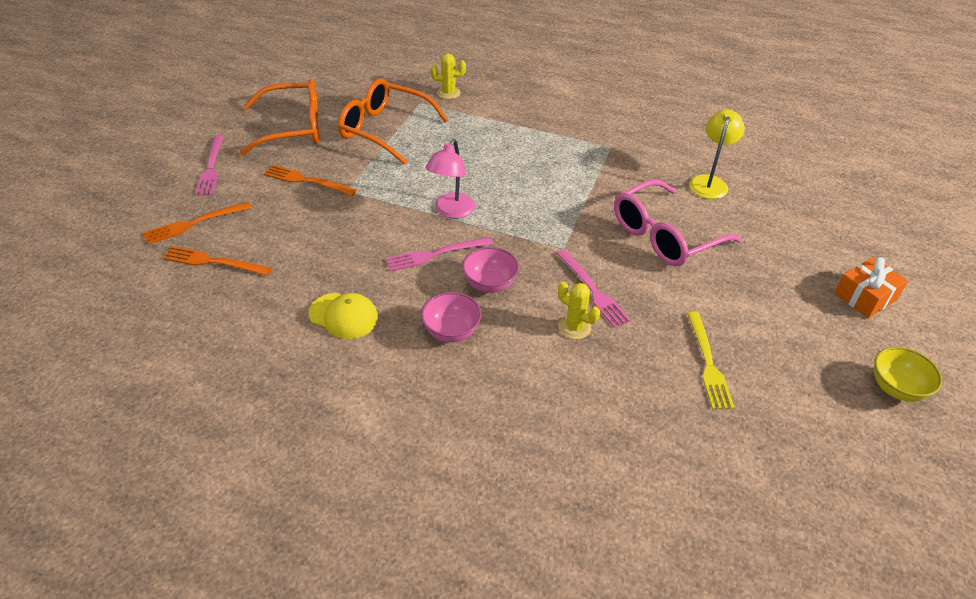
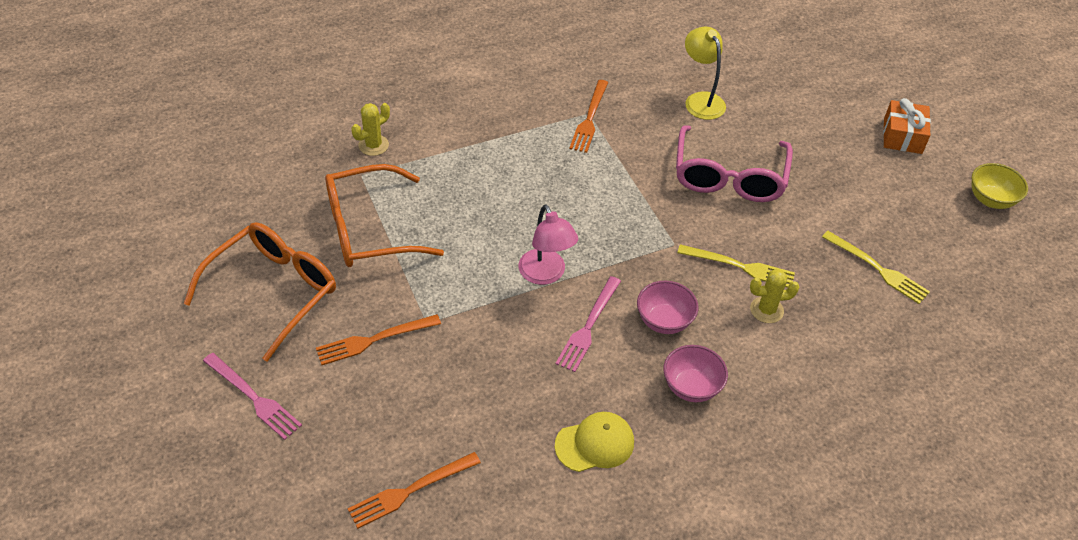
camera: 45 degrees left, 5 degrees up
(194, 223) = (331, 469): orange fork -> orange fork (589, 119)
(593, 290) = (740, 267): pink fork -> yellow fork

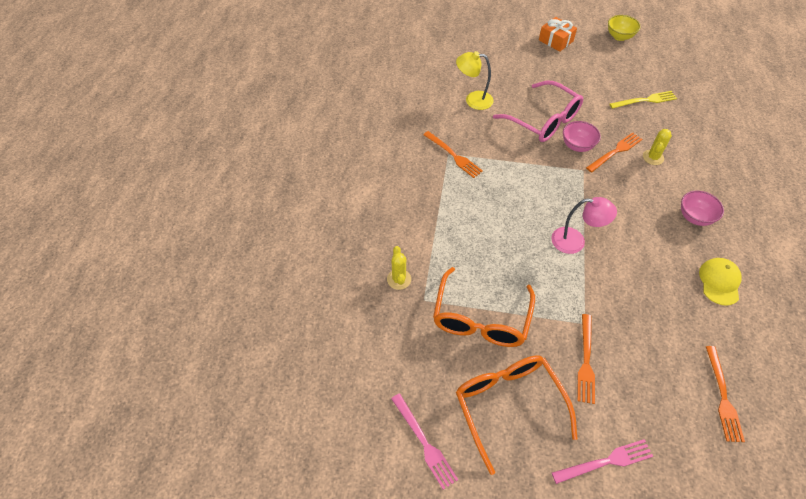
camera: 55 degrees left, 5 degrees up
(588, 326) = (628, 241): pink fork -> pink fork (424, 443)
(664, 321) = (640, 204): pink bowl -> pink bowl (577, 146)
(740, 267) = (615, 151): yellow fork -> orange fork

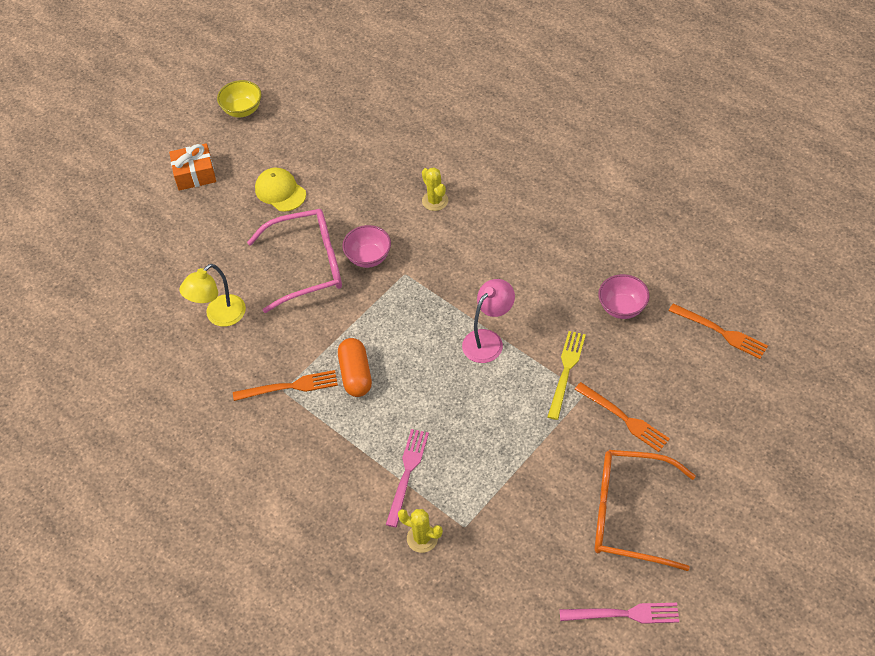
camera: 55 degrees left, 0 degrees up
(481, 318) = (521, 483): orange glasses -> none
(488, 183) = (355, 374): none -> orange capsule
(606, 462) = (727, 466): pink fork -> pink fork (407, 473)
(615, 151) = (402, 228): orange fork -> none
(645, 100) = (355, 153): yellow fork -> yellow fork (566, 371)
(694, 217) = (531, 218): pink bowl -> pink bowl (622, 307)
(719, 282) = (612, 251): yellow cap -> yellow cap (280, 191)

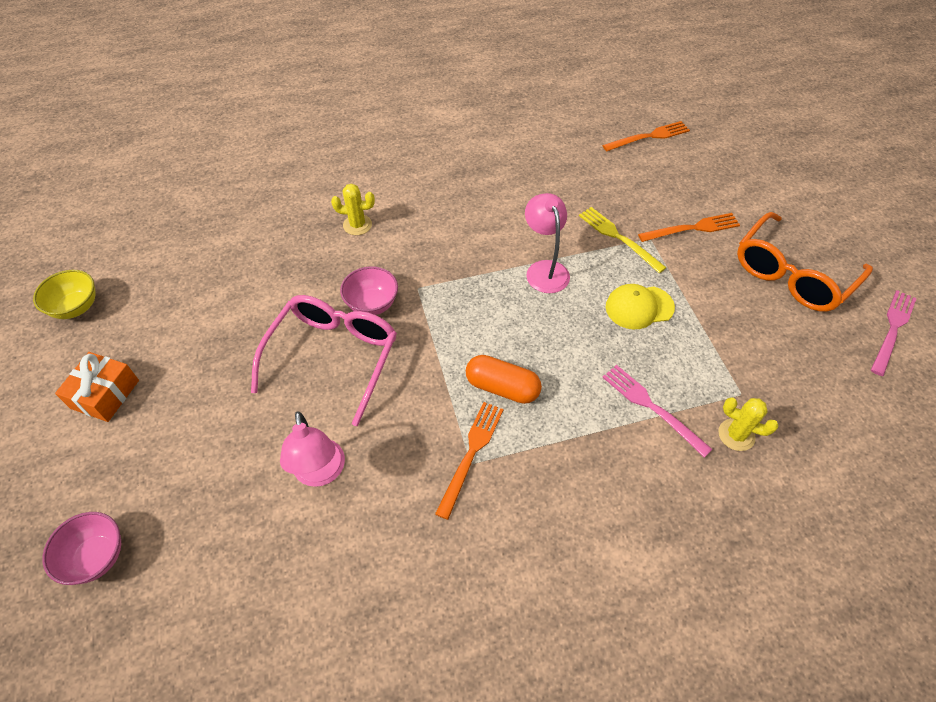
camera: 60 degrees left, 0 degrees up
(219, 316) = (320, 473): yellow lamp -> pink lamp
(280, 191) = (217, 331): yellow cap -> yellow cap (639, 307)
(422, 538) = (736, 435): yellow cactus -> yellow cactus turned 60 degrees clockwise
(622, 307) = (581, 174): pink bowl -> pink bowl (96, 557)

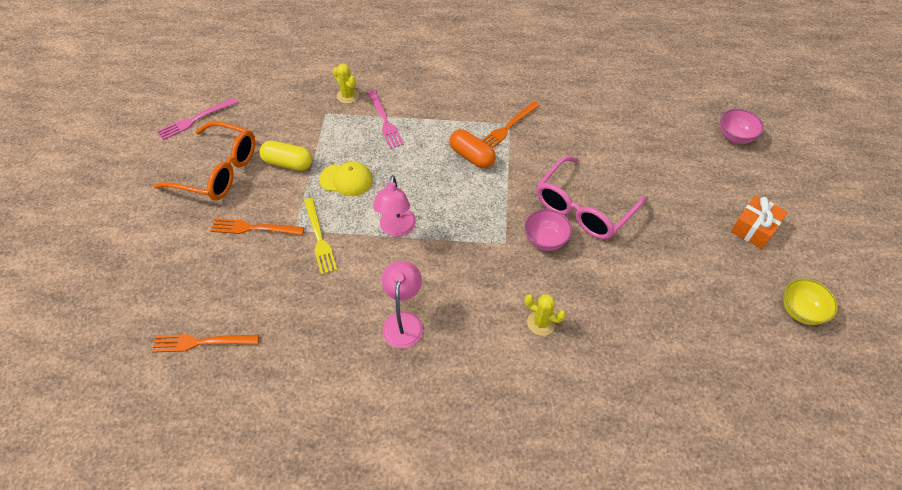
camera: 160 degrees left, 0 degrees up
(320, 473) = (602, 142): pink lamp -> pink lamp (404, 321)
(723, 307) = (288, 163): none -> yellow capsule
(792, 274) = (217, 171): orange glasses -> orange glasses turned 45 degrees clockwise

